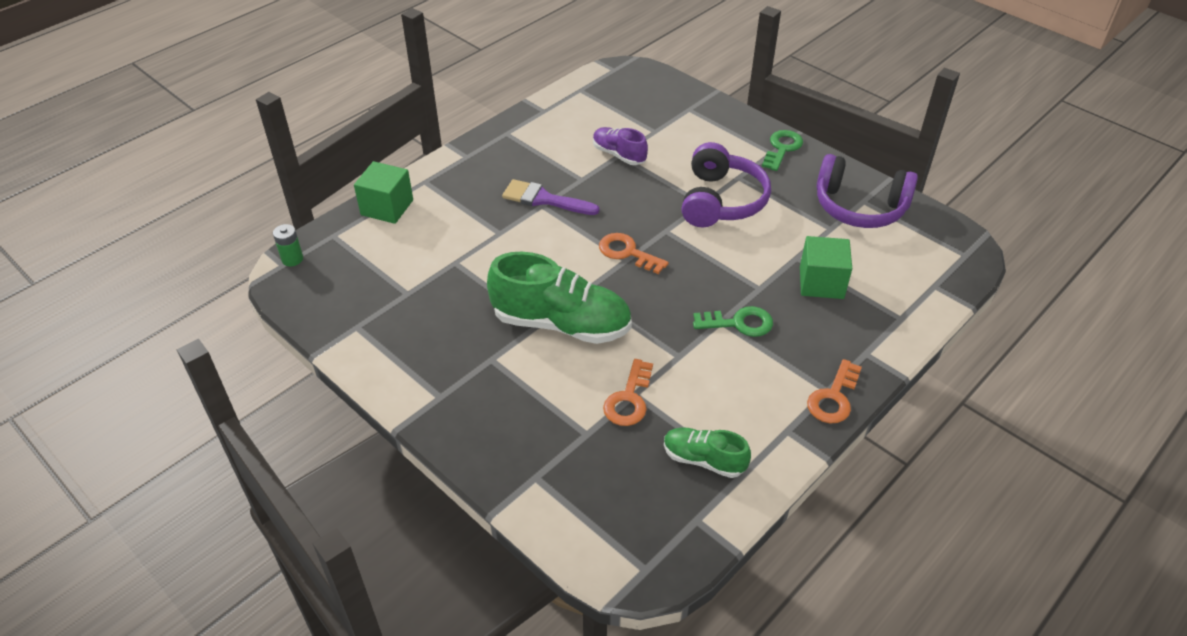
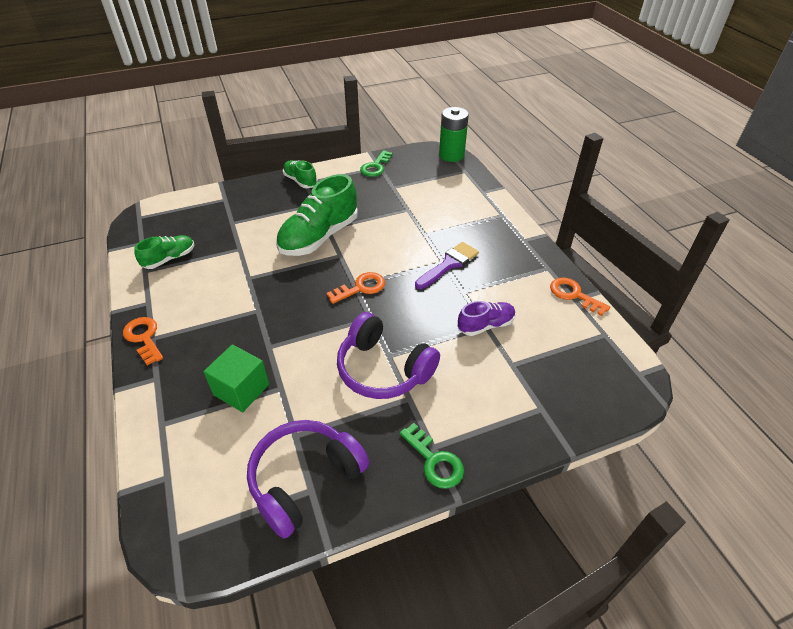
camera: 115 degrees right, 0 degrees up
(292, 259) = (451, 155): green battery -> green battery, size x1.92
(387, 207) = (481, 194): green cube -> none
(439, 403) = (300, 181): none -> green shoe
(629, 399) = (238, 245): orange key -> orange key (573, 295)
(739, 323) = (247, 319): green key -> green key (375, 167)

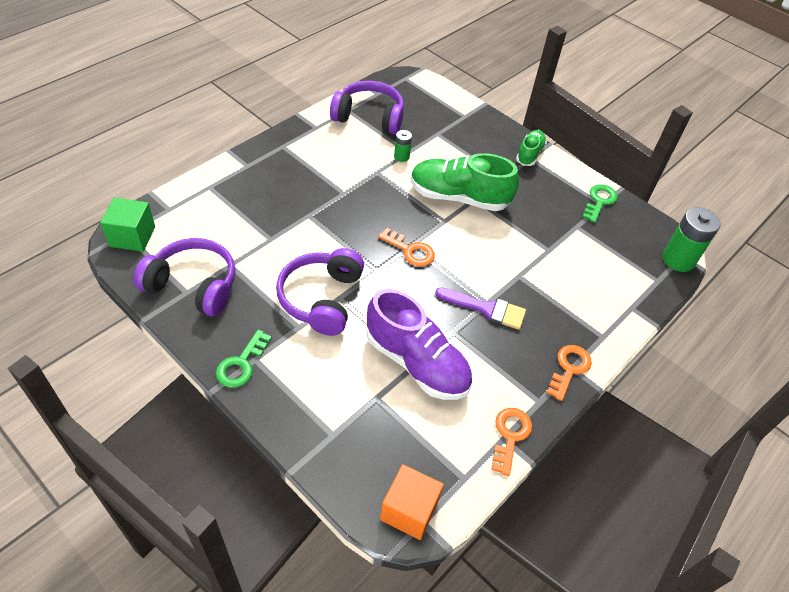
camera: 60 degrees right, 5 degrees up
(144, 338) = (281, 141): orange key -> orange key (569, 368)
(169, 259) = (369, 117): green shoe -> purple headphones
(241, 390) = (258, 216): green cube -> green cube (132, 236)
(242, 255) = (401, 156): none -> green battery
(375, 167) = (599, 201): green key -> green key turned 120 degrees clockwise
(485, 325) = (416, 363): purple shoe -> purple shoe, size x1.85
(627, 379) = (409, 510): none -> orange cube

